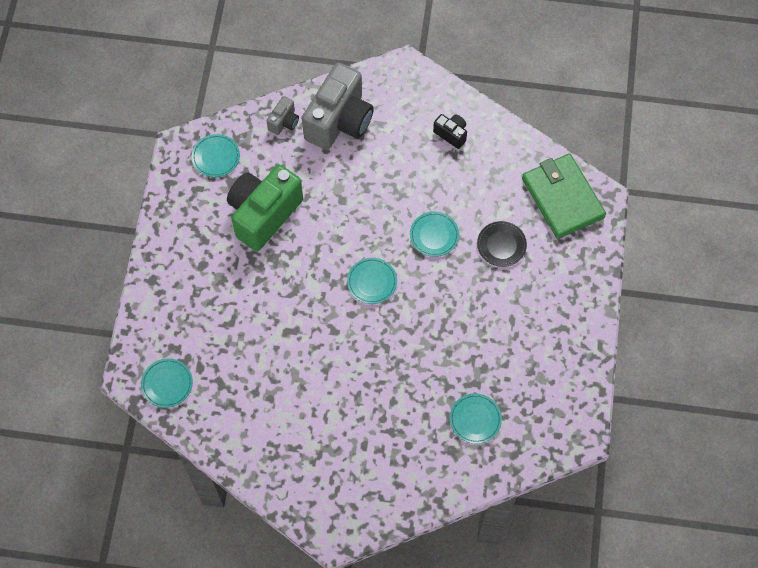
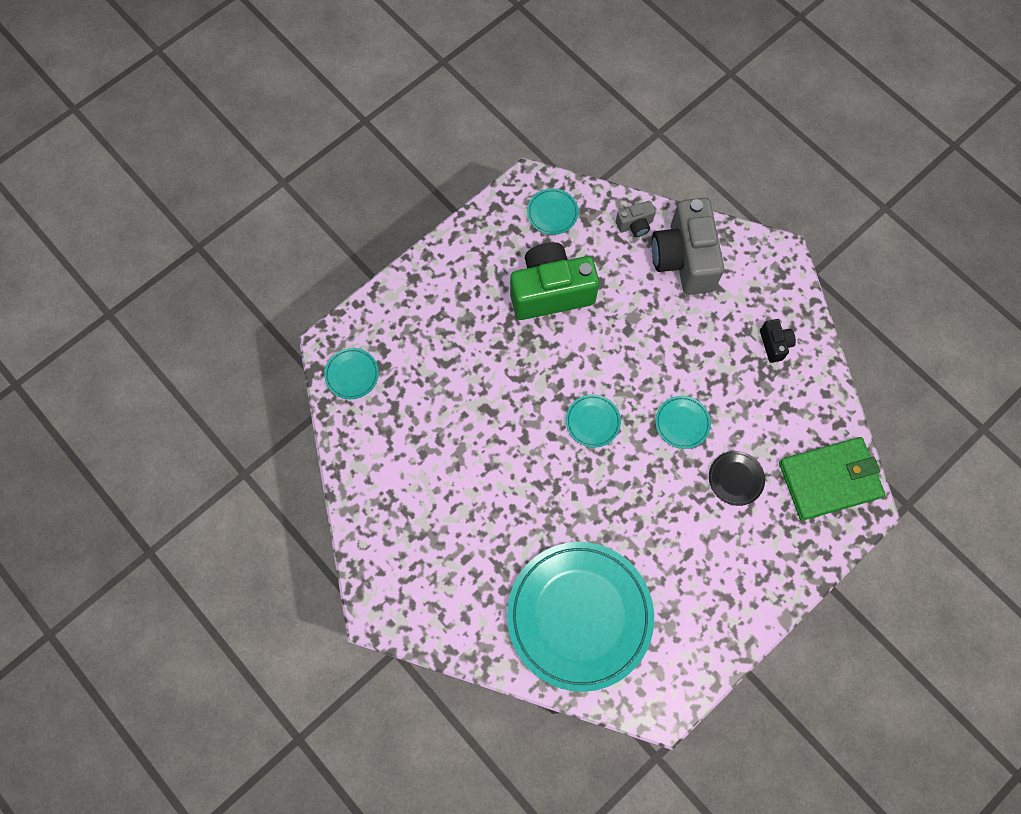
camera: 40 degrees right, 5 degrees up
(339, 121) = (684, 259): grey camera -> grey camera turned 105 degrees clockwise
(475, 419) = (579, 616): turquoise plate -> turquoise plate, size x2.49
(562, 198) = (829, 480): green wallet -> green wallet turned 60 degrees clockwise

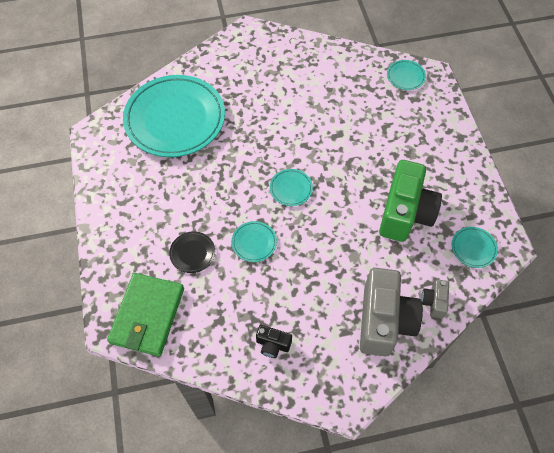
camera: 120 degrees right, 10 degrees down
(684, 259) = (384, 321): grey camera -> grey camera turned 75 degrees clockwise

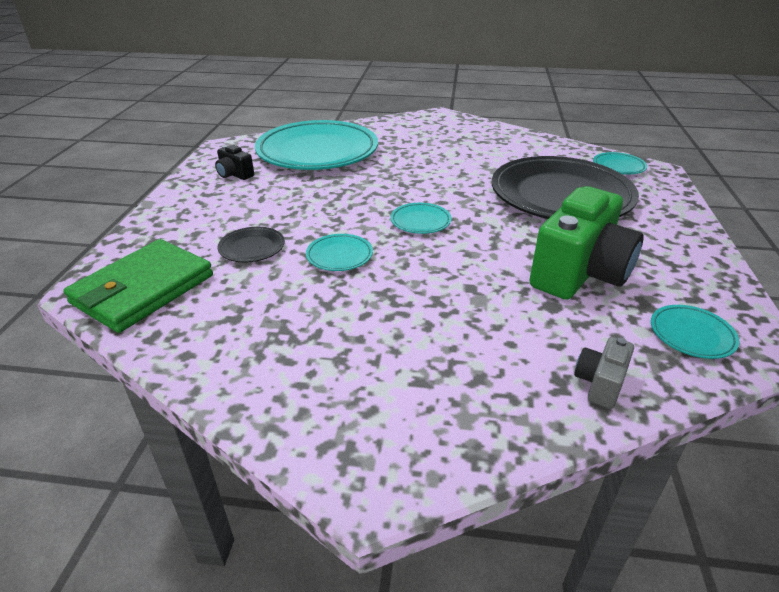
camera: 20 degrees right, 25 degrees down
(273, 345) = (291, 365): black camera -> black camera (234, 175)
(374, 128) = (561, 196): none -> black plate
(384, 321) = (496, 385): grey camera -> none

